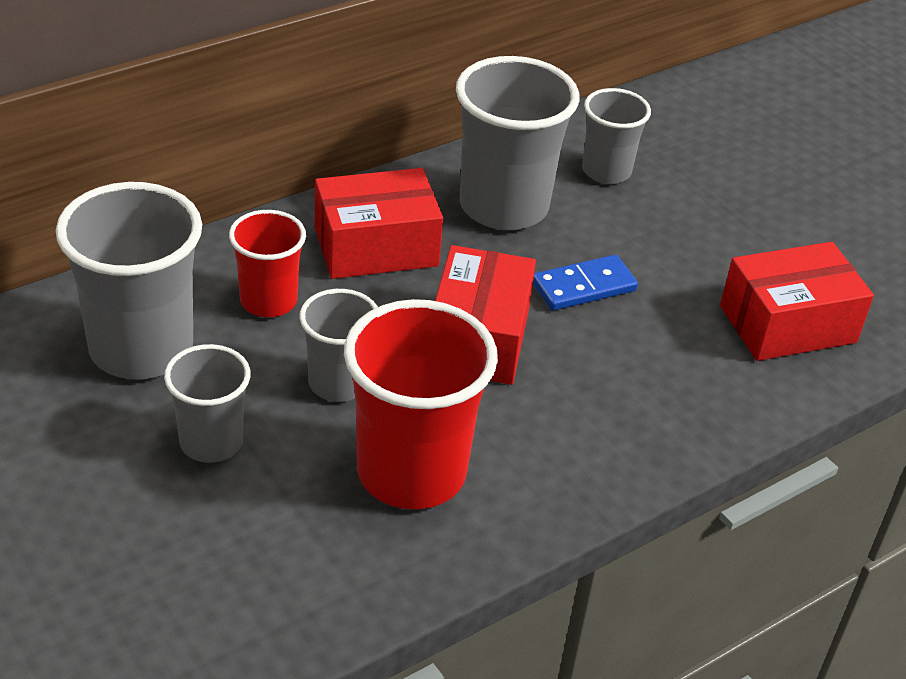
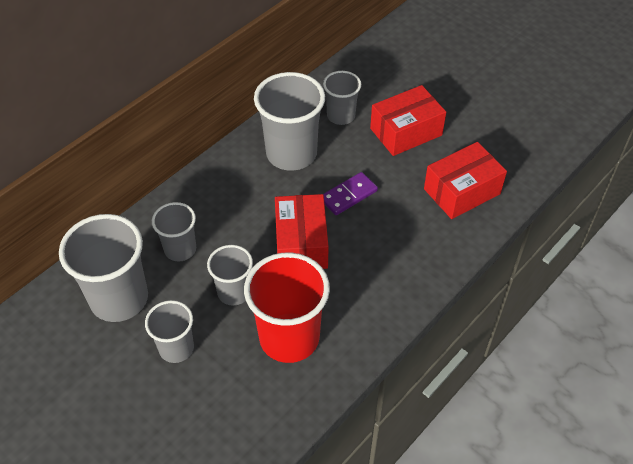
camera: 10 degrees left, 10 degrees up
(268, 301) = (180, 249): red cup -> grey cup
(376, 247) = (229, 198): red box -> red box (406, 132)
(584, 287) = (349, 195): blue domino -> purple domino

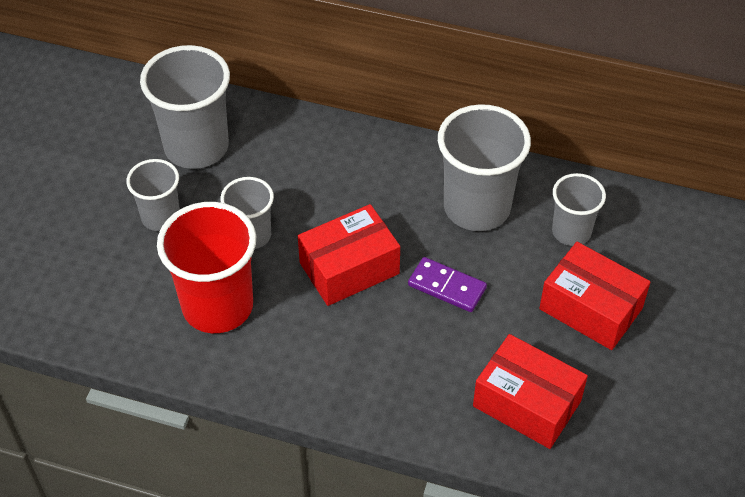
camera: 65 degrees right, 0 degrees up
(180, 249) = (282, 167): grey cup -> none

